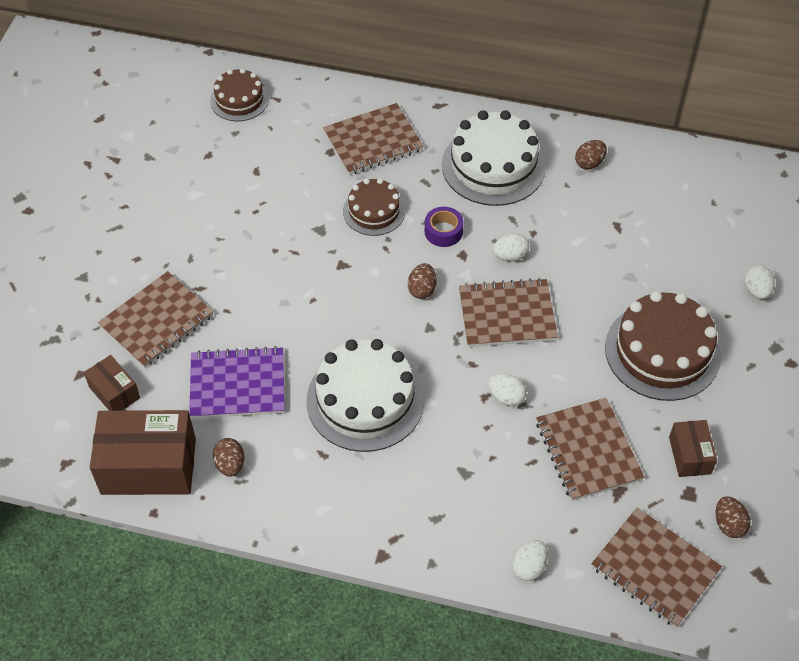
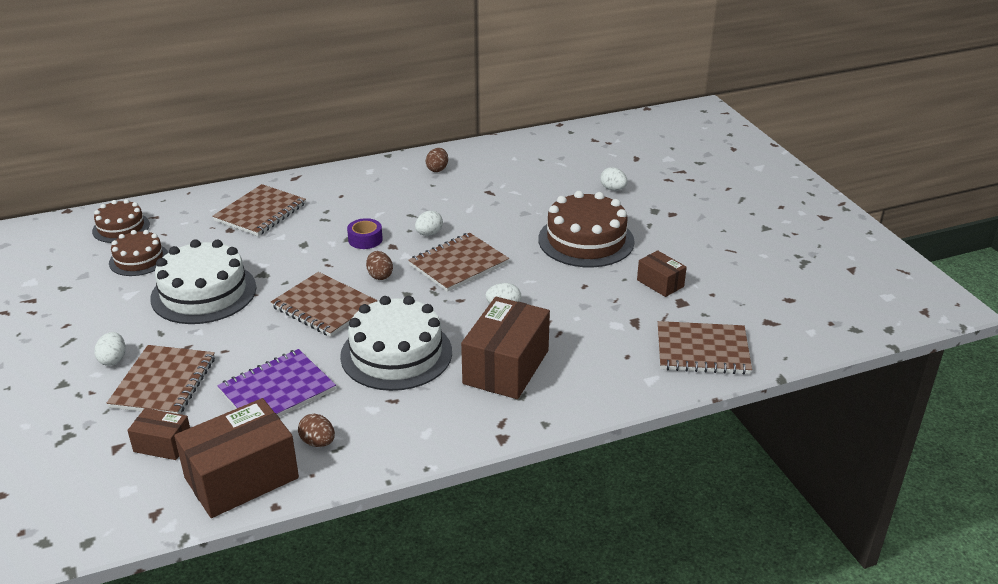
camera: 35 degrees left, 20 degrees down
(374, 211) = (298, 248): brown cake -> brown cake (139, 259)
(449, 474) = (506, 367): none -> brown box
(493, 165) = (368, 193): white cake -> white cake (203, 293)
(529, 567) = (618, 391): white egg -> white egg (113, 359)
(588, 450) = (591, 310): brown notebook -> brown notebook (324, 306)
(728, 524) = (722, 306): brown egg -> none

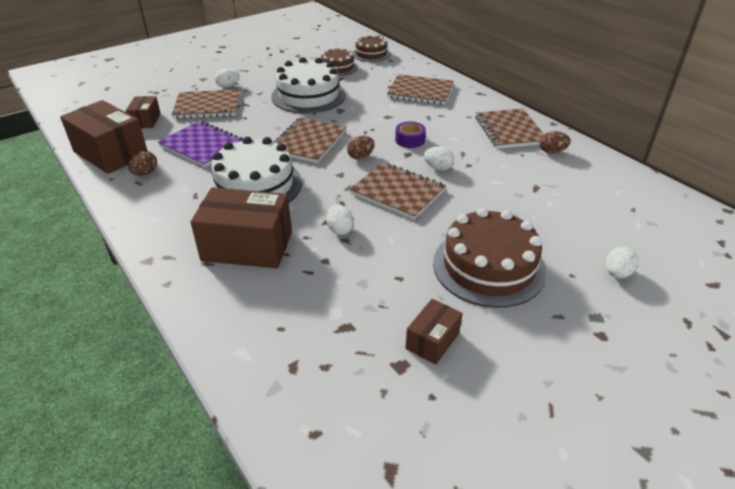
camera: 75 degrees right, 5 degrees up
(702, 350) = (306, 396): brown notebook -> brown notebook (509, 130)

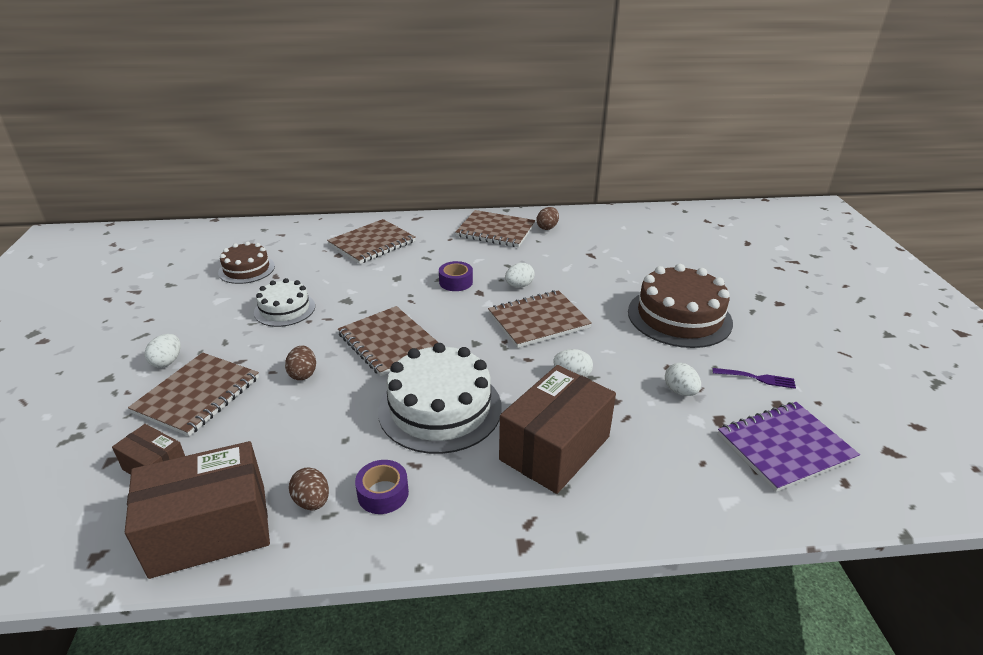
camera: 60 degrees left, 5 degrees down
(164, 193) = (383, 493): none -> purple tape
(202, 146) = (300, 427): purple notebook -> purple notebook (785, 447)
(308, 95) = (284, 309): white cake -> white cake, size x0.59
(360, 157) = (456, 319): brown egg -> brown egg (303, 374)
(371, 54) = (248, 239): brown cake -> none
(432, 341) = (756, 378): brown box -> purple fork
(617, 273) = (718, 269): white egg -> white egg (680, 391)

